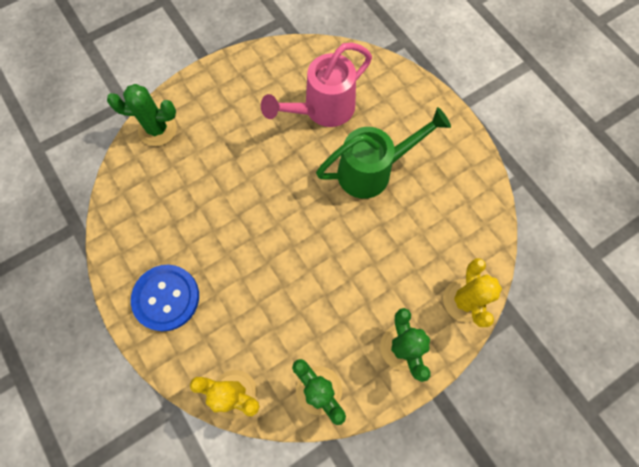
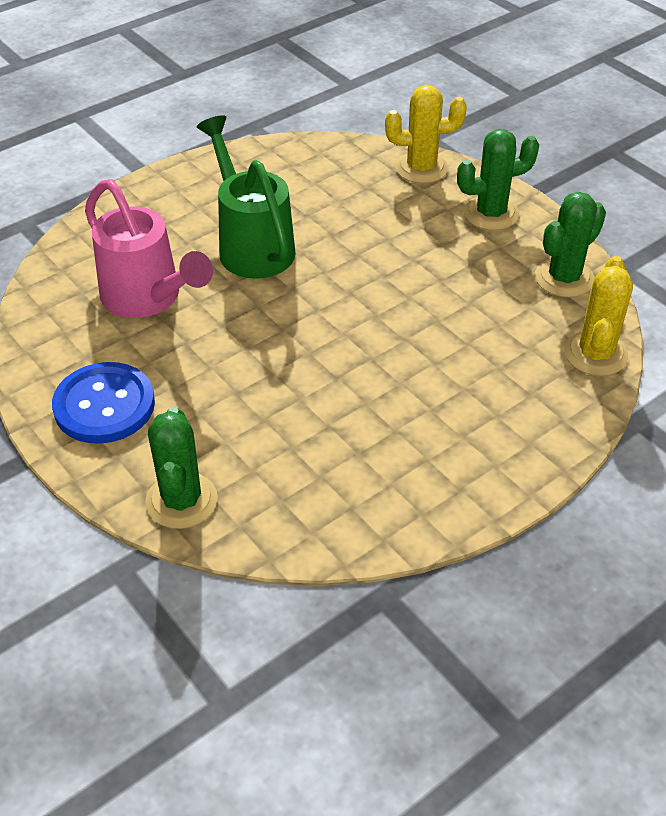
camera: 95 degrees left, 25 degrees down
(166, 298) = (484, 443): blue button -> blue button (104, 405)

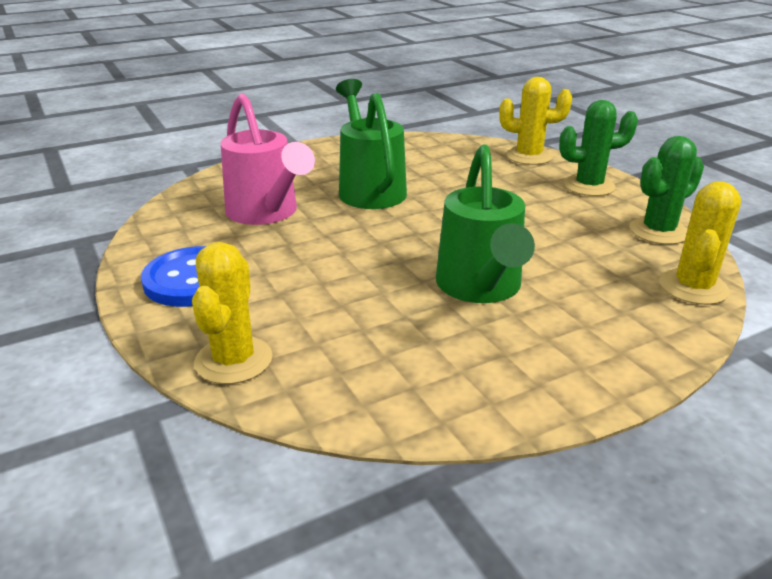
camera: 10 degrees right, 15 degrees down
(181, 500) = (234, 360): green cactus -> yellow cactus
(394, 380) = (480, 288): none -> green watering can

